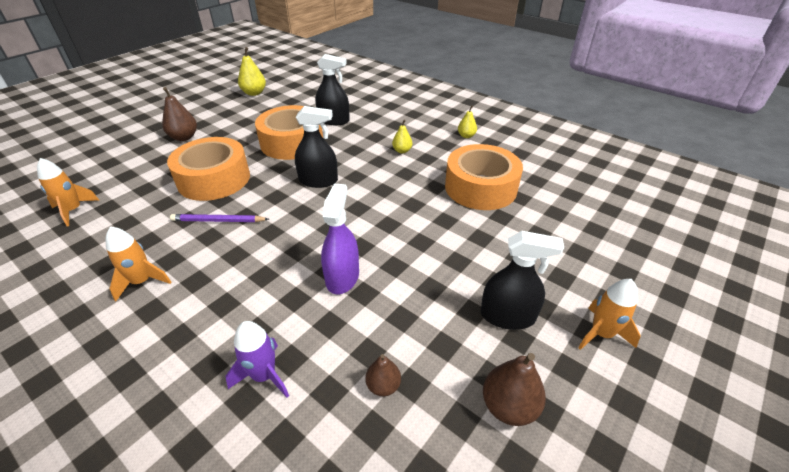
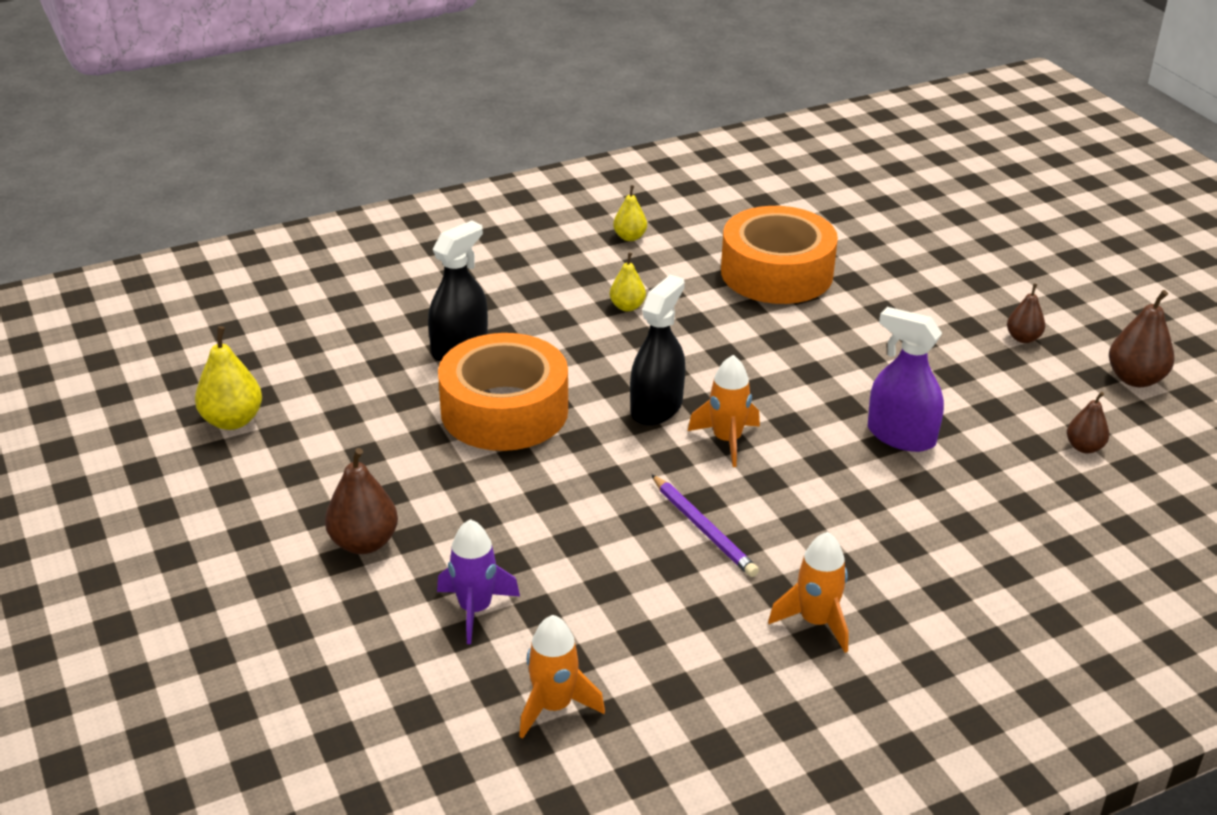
camera: 65 degrees left, 5 degrees down
(214, 179) = (567, 519): orange tape -> none
(218, 221) = (703, 529): purple pencil -> purple pencil turned 60 degrees counterclockwise
(264, 375) = (1039, 528): purple rocket -> purple rocket (475, 609)
(507, 316) = (1023, 338): black spray bottle -> brown pear
(601, 333) = (1070, 293): orange rocket -> orange rocket (726, 440)

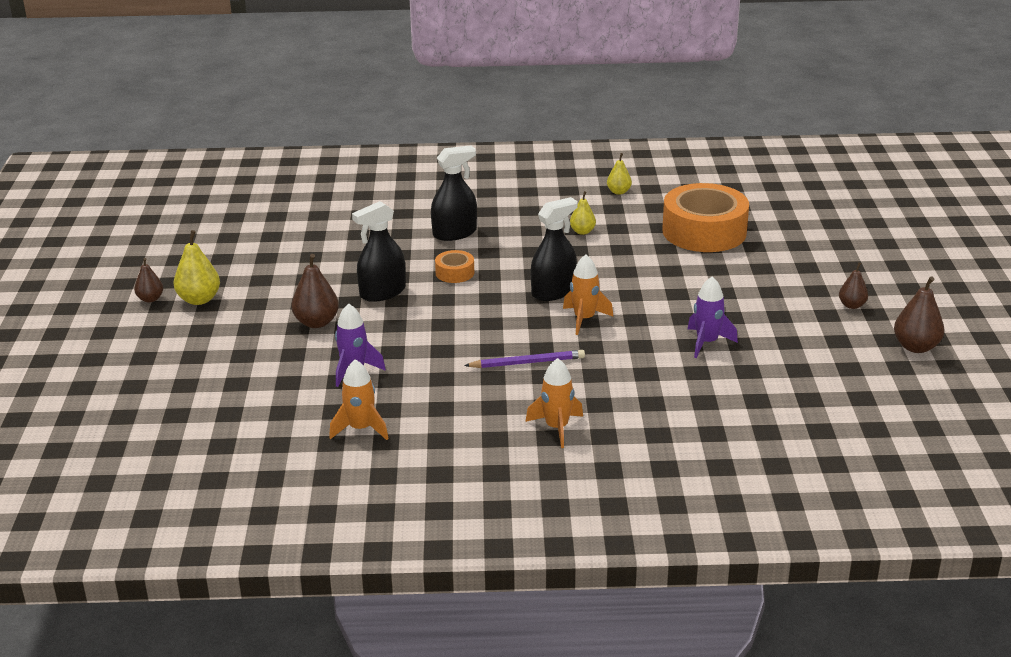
camera: 25 degrees right, 5 degrees down
(232, 420) = (289, 244): yellow pear -> yellow pear (199, 299)
(425, 467) = (382, 292): none -> black spray bottle
(504, 410) = (455, 273): orange tape -> orange tape, size x0.44
(703, 529) = (527, 363): purple pencil -> purple pencil turned 90 degrees counterclockwise
(901, 436) = (706, 342): purple spray bottle -> purple rocket
(1084, 447) = (835, 378): brown pear -> brown pear (150, 299)

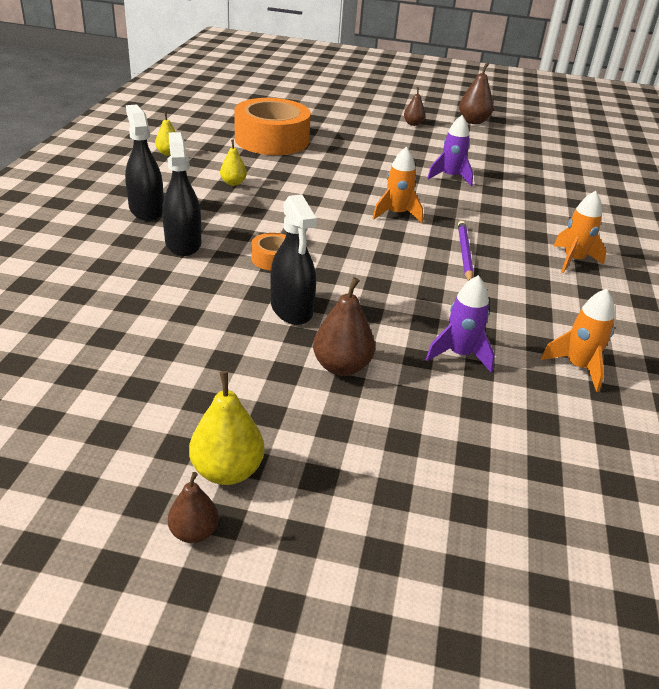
camera: 80 degrees left, 5 degrees up
(553, 291) = (340, 217): black spray bottle -> black spray bottle (146, 210)

